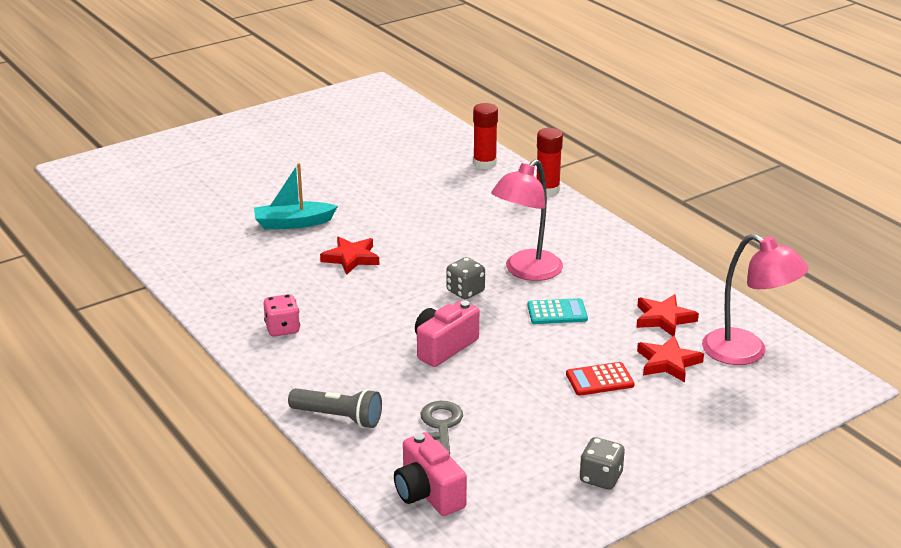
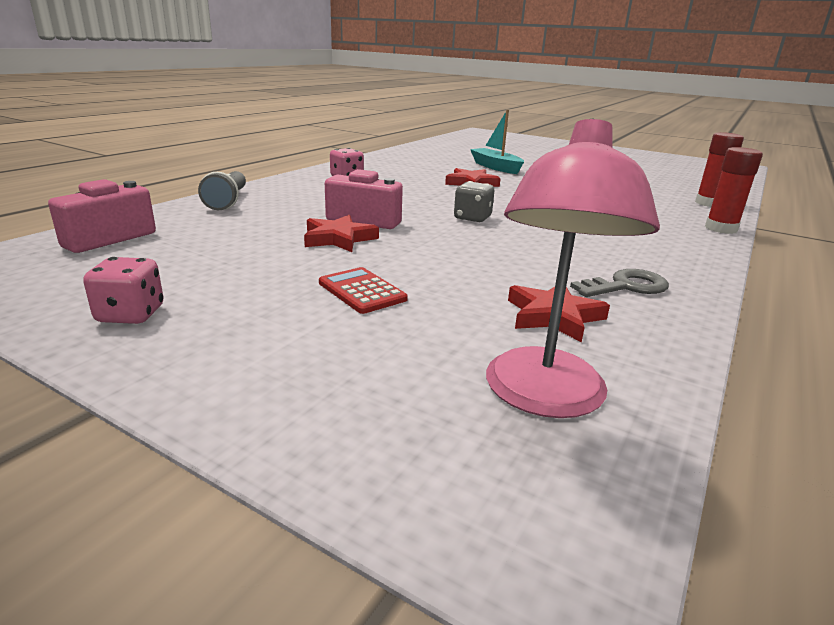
camera: 65 degrees right, 5 degrees down
(441, 425) = (228, 232): grey key -> grey key (626, 286)
(526, 271) = (545, 236): pink lamp -> none
(557, 312) = (485, 256): turquoise calculator -> none
(600, 478) = (131, 314): grey dice -> pink dice
(668, 362) = (443, 331): red star -> red star (338, 238)

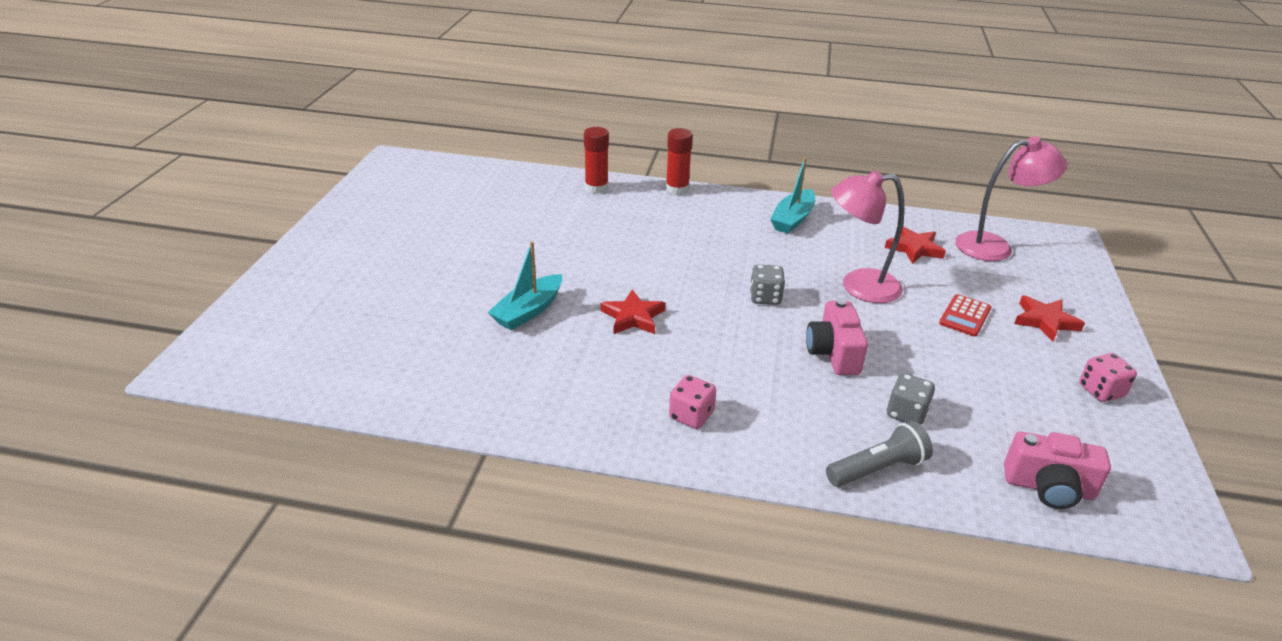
camera: 110 degrees left, 10 degrees up
(261, 222) = (906, 413): none -> grey dice
(338, 238) = (893, 354): red star -> red star (1045, 321)
(469, 256) = (858, 286): none -> pink lamp
(626, 286) = (843, 227): grey key -> none
(648, 263) = (792, 219): none -> turquoise boat

